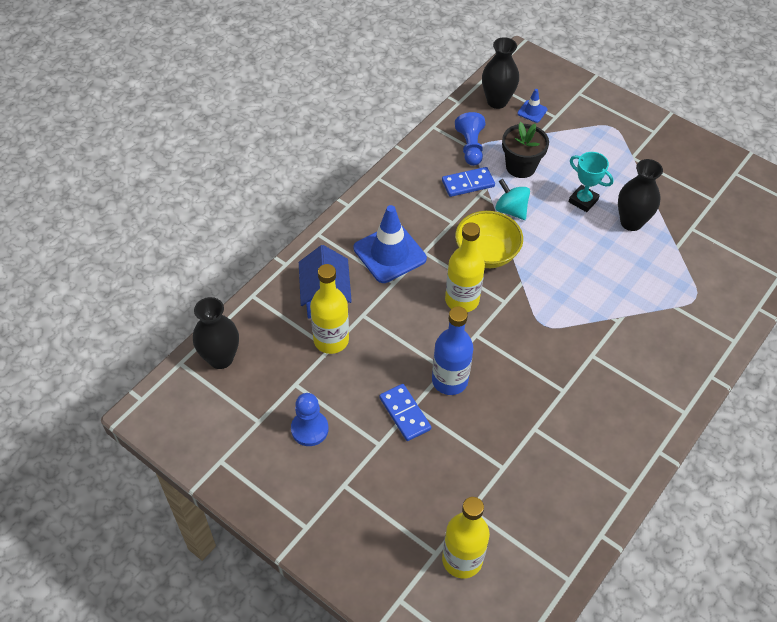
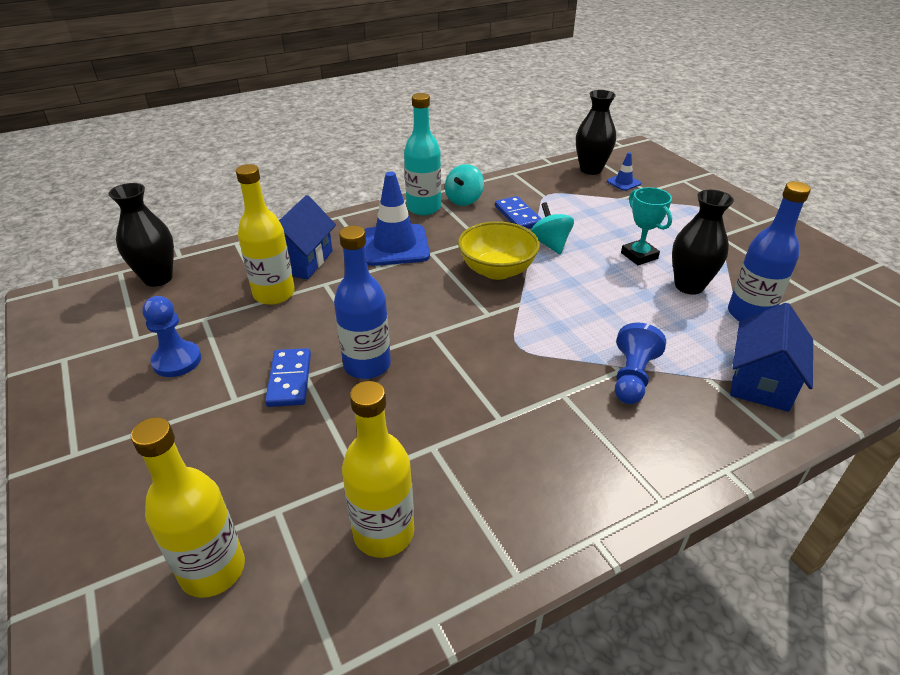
camera: 25 degrees right, 15 degrees down
(384, 199) = (423, 208): none -> turquoise bottle
(412, 178) = (464, 200): none -> turquoise spinning top
(462, 300) = (440, 300): yellow bottle -> yellow bottle (383, 533)
(468, 183) = (518, 216): blue domino -> blue domino turned 60 degrees clockwise
(470, 147) = (540, 192): blue pawn -> blue pawn (632, 377)
(520, 166) = (584, 216): black flower pot -> none
(681, 237) = (749, 314): none -> blue bottle
(708, 298) = (761, 382): none -> blue house

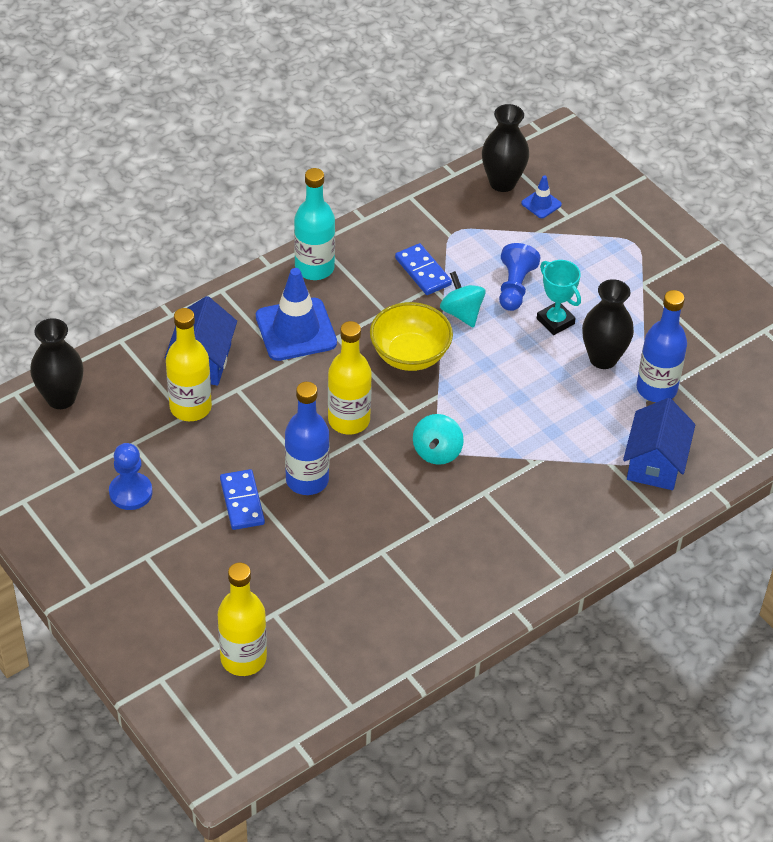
camera: 10 degrees left, 10 degrees up
(383, 533) = (359, 621): yellow bottle -> yellow bottle (349, 420)
(464, 200) = (358, 250): turquoise spinning top -> turquoise spinning top (437, 452)
(632, 377) = (544, 469): blue pawn -> blue pawn (515, 287)

